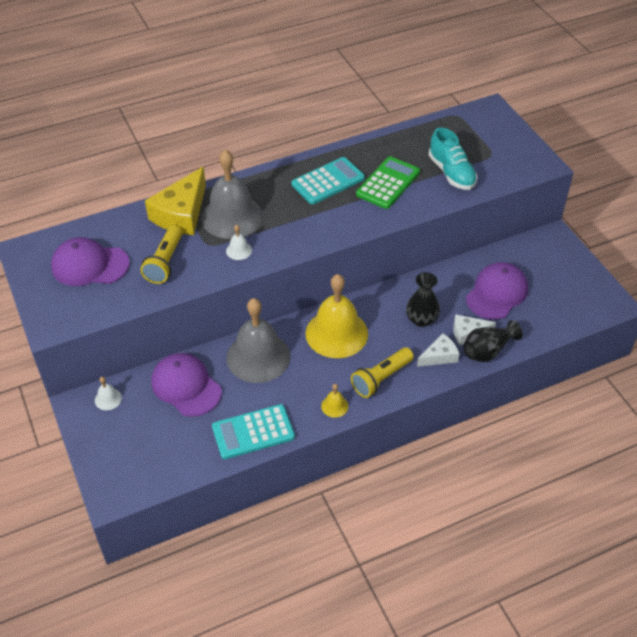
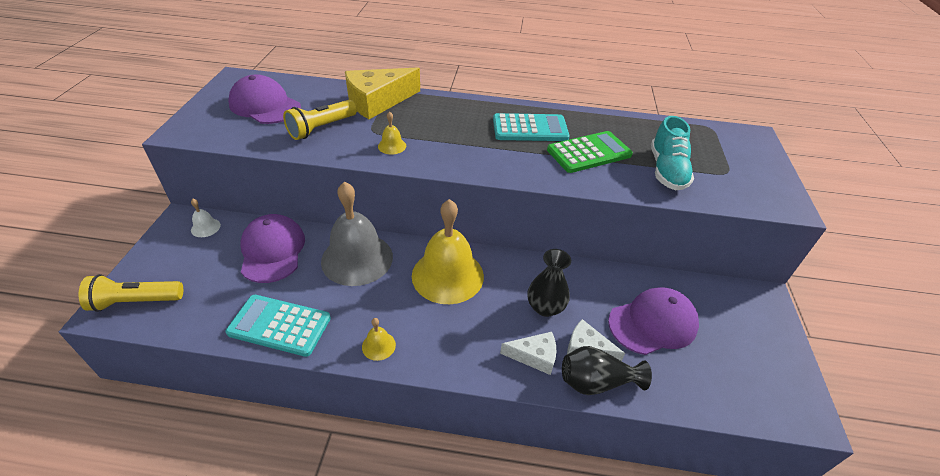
camera: 30 degrees right, 5 degrees down
(232, 216) = (415, 120): grey bell -> none
(239, 250) = (392, 146): white bell -> yellow bell
(381, 379) = (450, 344): yellow flashlight -> yellow flashlight (135, 301)

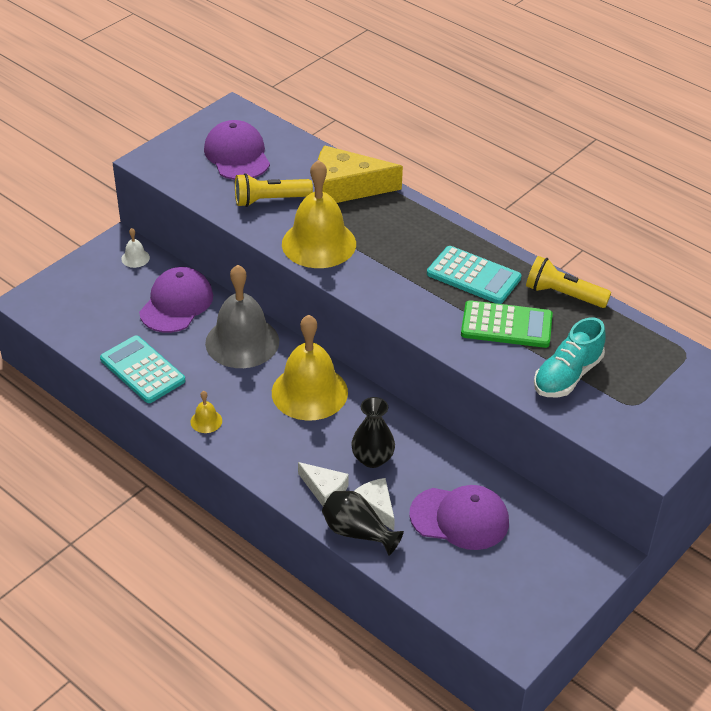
camera: 35 degrees right, 0 degrees up
(135, 301) = (50, 302): yellow flashlight -> yellow flashlight (563, 294)
(392, 146) = (319, 243): yellow bell -> yellow bell, size x2.45

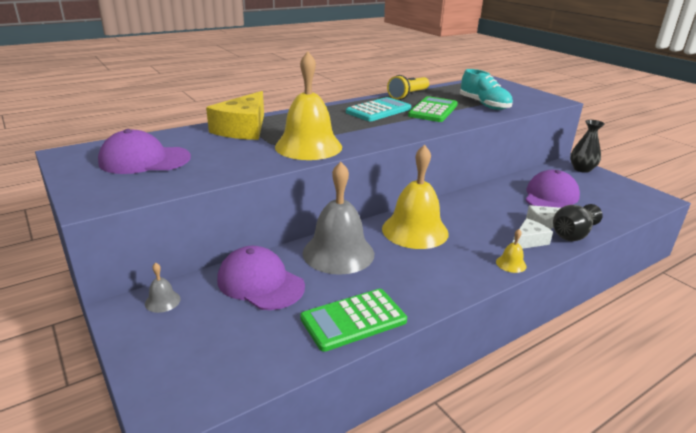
camera: 75 degrees left, 15 degrees down
(135, 258) = (162, 301): white bell -> grey bell
(142, 370) = (353, 320): turquoise calculator -> green calculator
(206, 421) = (440, 288): yellow bell -> yellow bell (511, 264)
(270, 200) = (230, 156): yellow flashlight -> none
(372, 458) = (493, 217): black vase -> black vase (582, 169)

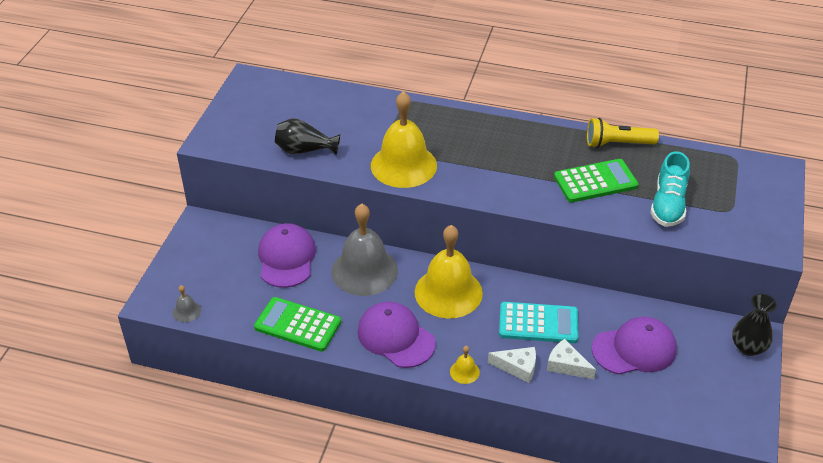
camera: 50 degrees right, 15 degrees up
(144, 160) = (281, 114): purple cap -> purple cap (396, 337)
(162, 301) = (223, 232): grey bell -> grey bell (186, 311)
(243, 129) = (391, 113): yellow cheese -> none
(378, 110) = (542, 151): turquoise calculator -> turquoise calculator (538, 323)
(572, 235) = (568, 392): black vase -> black vase (304, 150)

